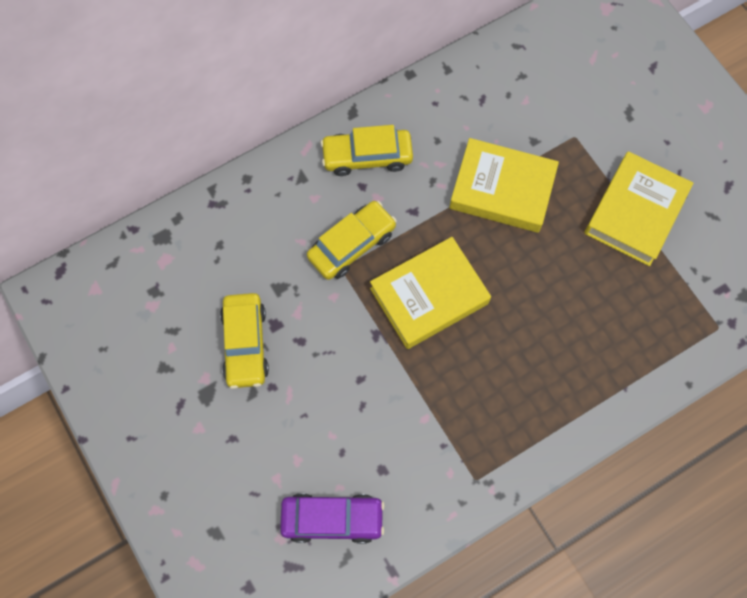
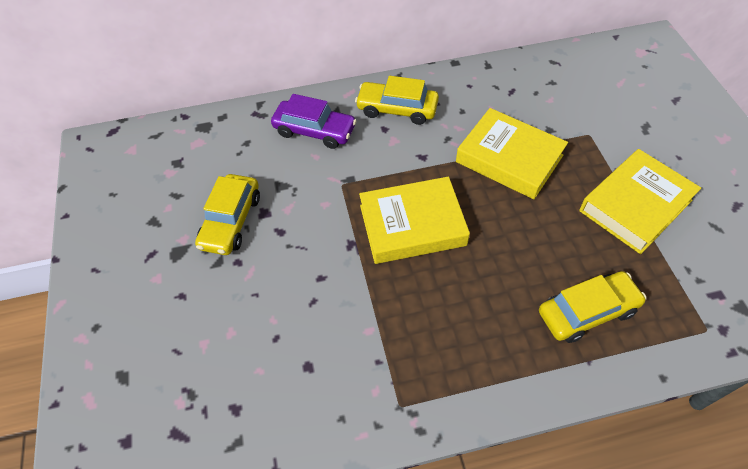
camera: 20 degrees right, 15 degrees down
(332, 519) = (239, 399): purple car -> purple car (314, 131)
(352, 245) = (358, 169): yellow car -> yellow car (587, 312)

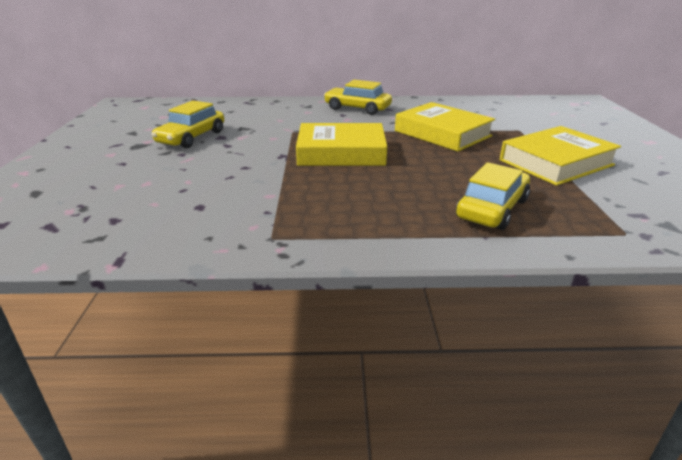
camera: 10 degrees right, 25 degrees down
(314, 131) = (286, 111): purple car -> none
(587, 312) = (492, 209): yellow car -> yellow car turned 45 degrees counterclockwise

